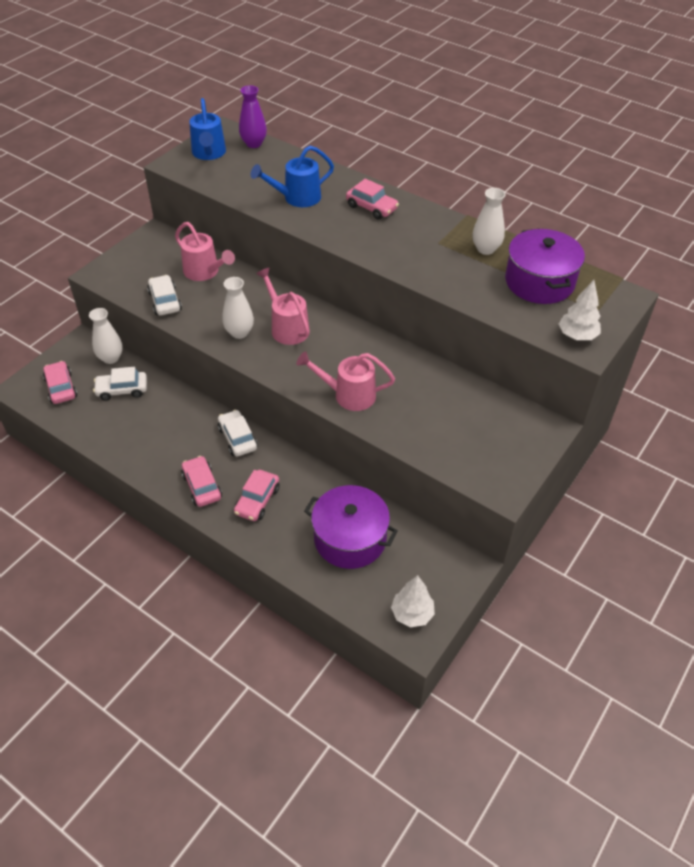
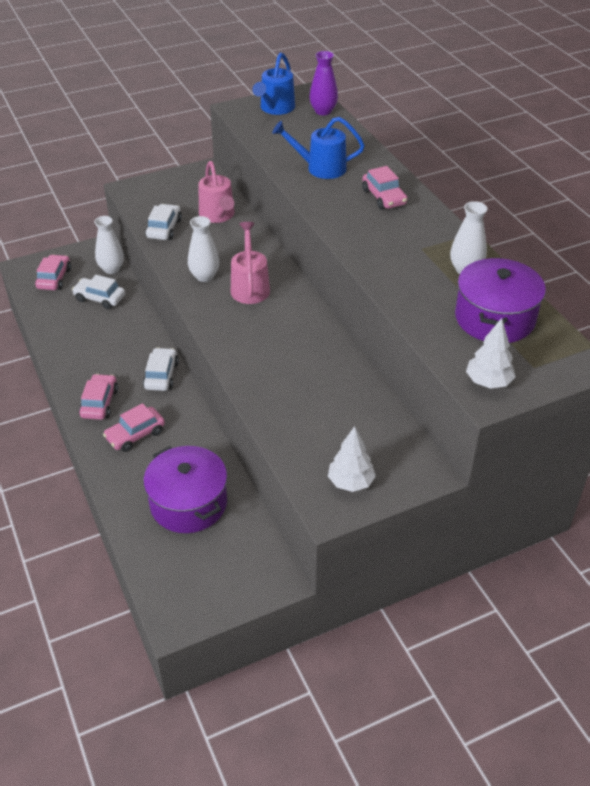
camera: 30 degrees right, 5 degrees down
(348, 395) = (255, 365): pink watering can -> none
(412, 614) = (190, 596): white tree -> white tree (350, 482)

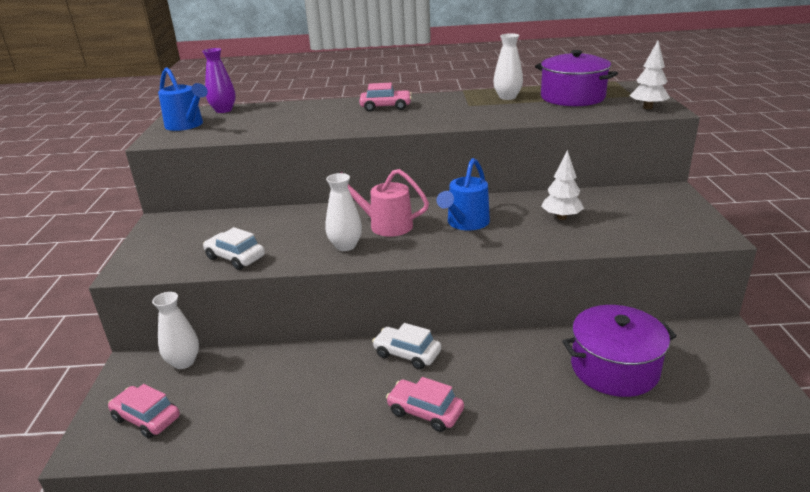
camera: 65 degrees left, 15 degrees down
(99, 298) = (230, 381): white car -> none
(135, 435) = (495, 390): pink car -> none
(218, 216) = (251, 224): pink watering can -> none
(320, 168) = (313, 121): blue watering can -> blue watering can (465, 223)
(350, 482) = (680, 221): white tree -> white tree (561, 217)

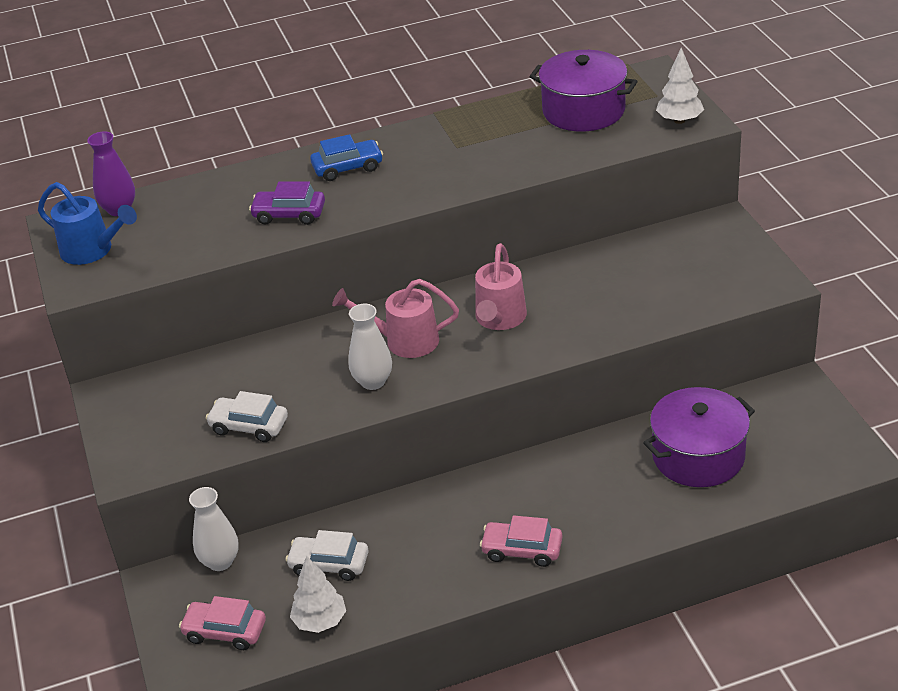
camera: 15 degrees left, 10 degrees up
(328, 123) = (289, 214): none -> purple car
(386, 107) = (348, 168): pink car -> blue car
(407, 354) = (474, 491): white car -> white car (329, 564)
(465, 223) = (499, 319): blue watering can -> pink watering can
(507, 97) = (500, 122): white vase -> none
(561, 217) = (607, 288): white tree -> white tree (320, 621)

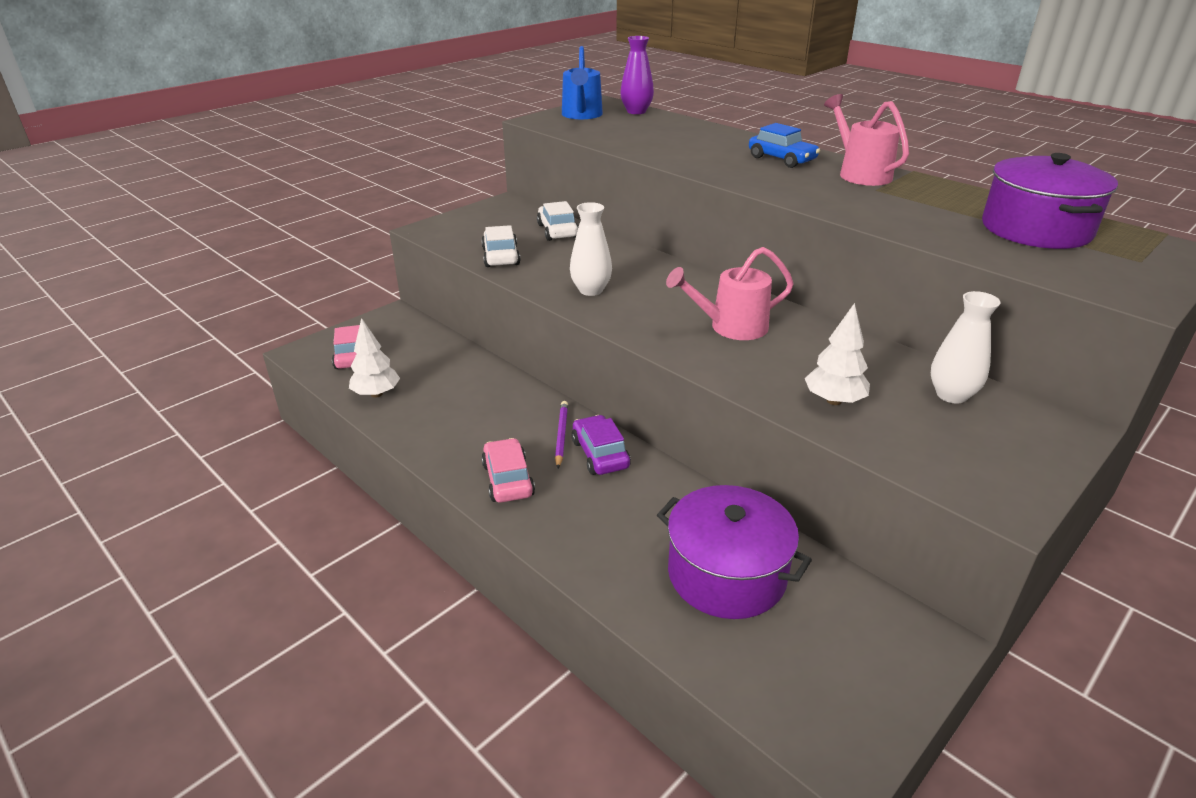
camera: 60 degrees right, 5 degrees down
(220, 561) = (424, 332): white vase -> white vase (951, 395)
(289, 214) = (691, 155): purple car -> purple car (600, 454)
(329, 564) = (442, 379): white car -> white car (557, 231)
(403, 341) = (655, 290): pink watering can -> pink watering can (859, 173)
(481, 499) = (561, 435): none -> purple pencil
(679, 120) = (1117, 283): white tree -> white tree (834, 400)

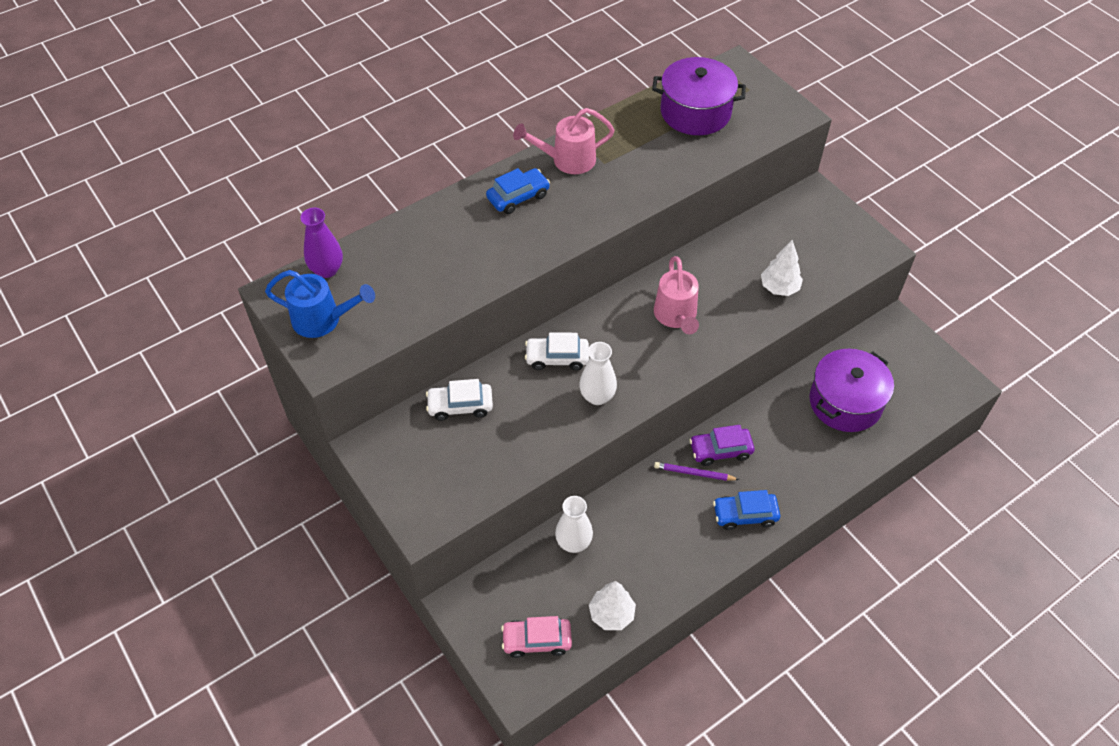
camera: 80 degrees left, 20 degrees up
(501, 256) = (510, 460): white car -> white car (557, 358)
(508, 480) = (745, 515): pink car -> blue car
(951, 395) = (777, 229): white vase -> white vase (573, 542)

